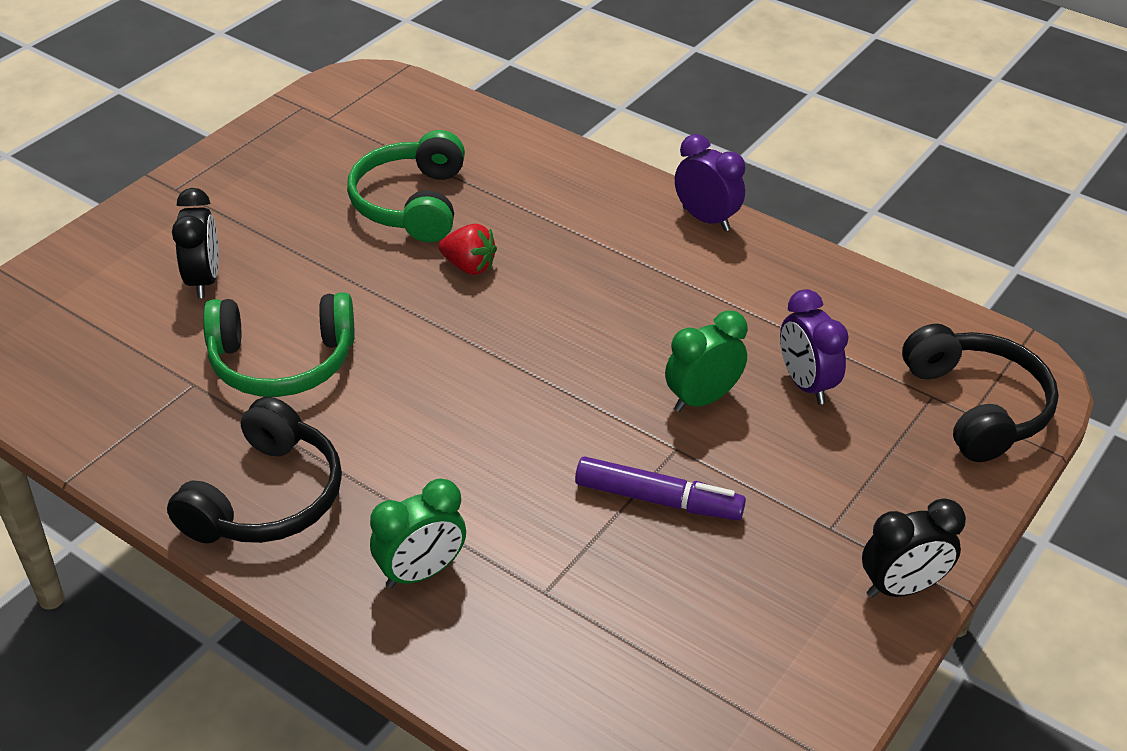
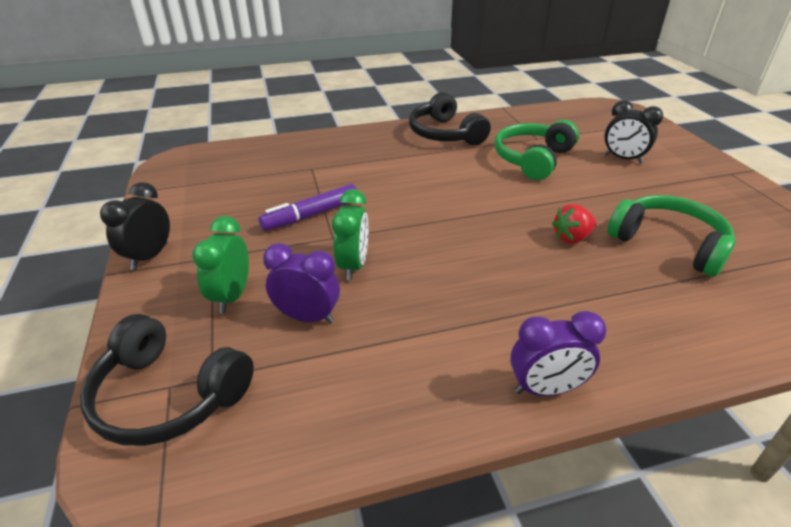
camera: 130 degrees right, 5 degrees down
(421, 572) = (361, 149): green clock -> green clock (232, 296)

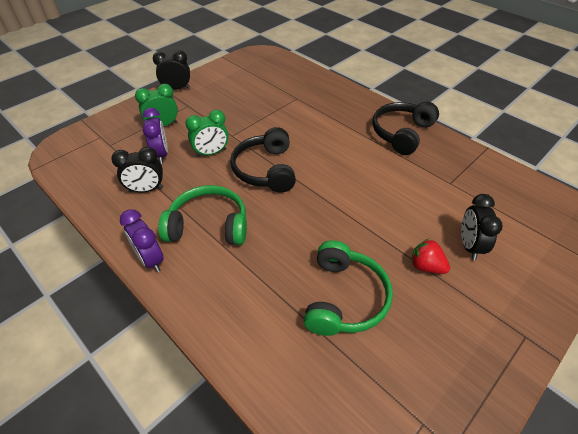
camera: 60 degrees right, 10 degrees up
(169, 395) = (95, 139): black headphones -> black headphones (266, 169)
(312, 215) = (247, 119): purple marker -> none
(381, 356) = (146, 189): none -> black clock
(533, 159) = (409, 190): green headphones -> green headphones (208, 225)
(571, 238) = (309, 238): red strawberry -> red strawberry (426, 266)

